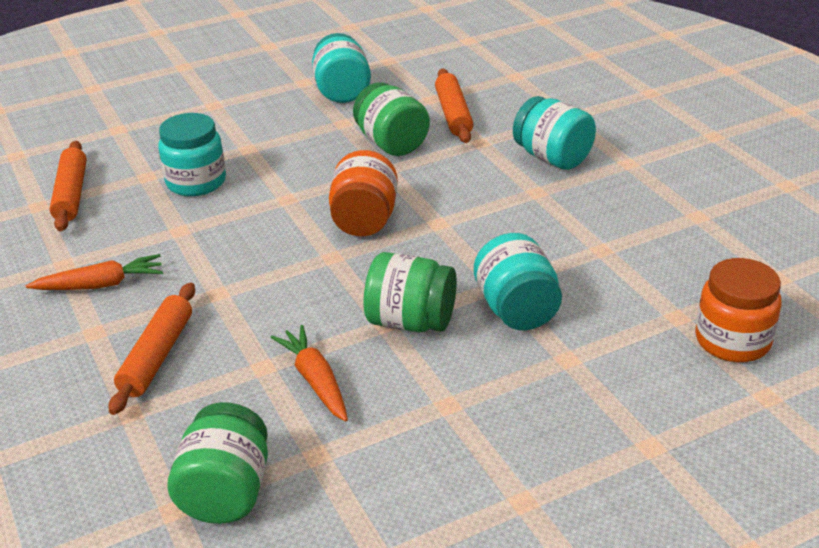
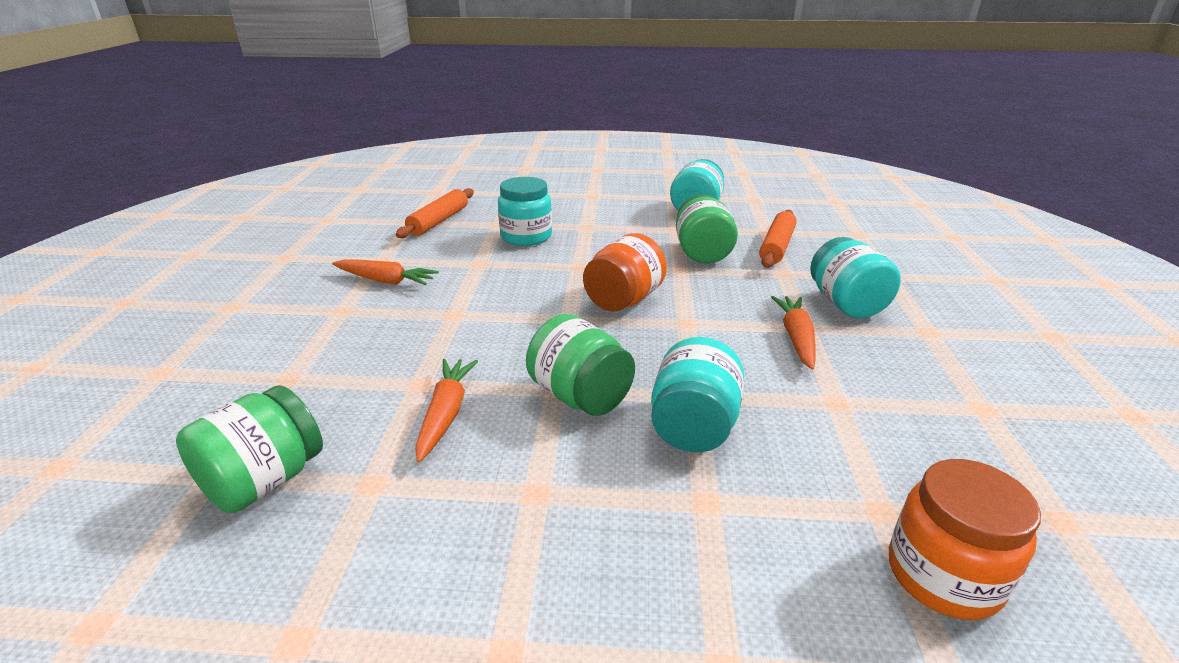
camera: 30 degrees right, 5 degrees down
(157, 356) = (358, 343): orange rolling pin -> none
(536, 205) = (796, 338): none -> orange carrot

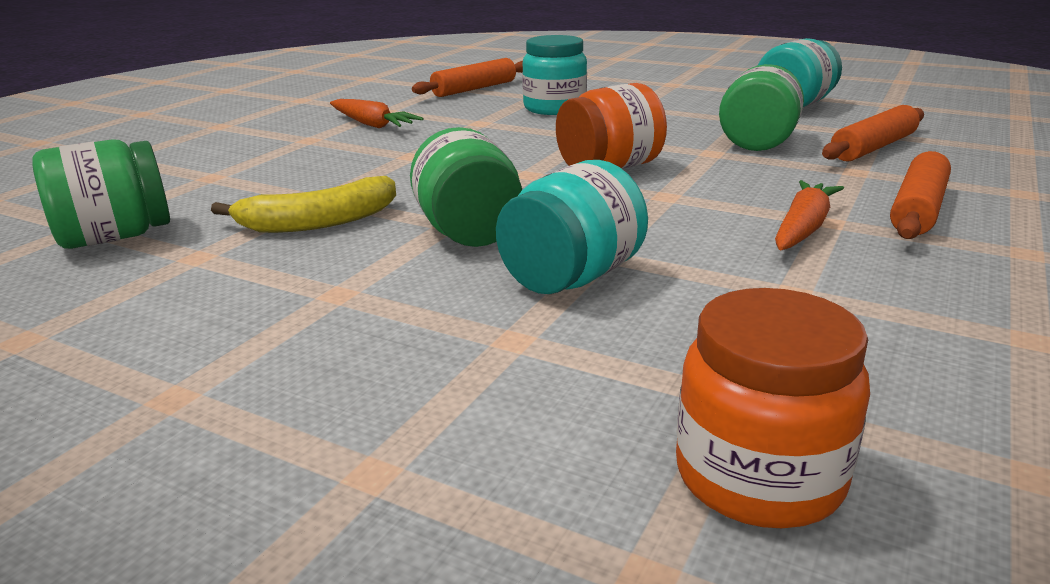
camera: 25 degrees right, 5 degrees down
(446, 414) = (318, 222): orange carrot -> yellow banana
(846, 304) = (918, 209): turquoise jar -> orange rolling pin

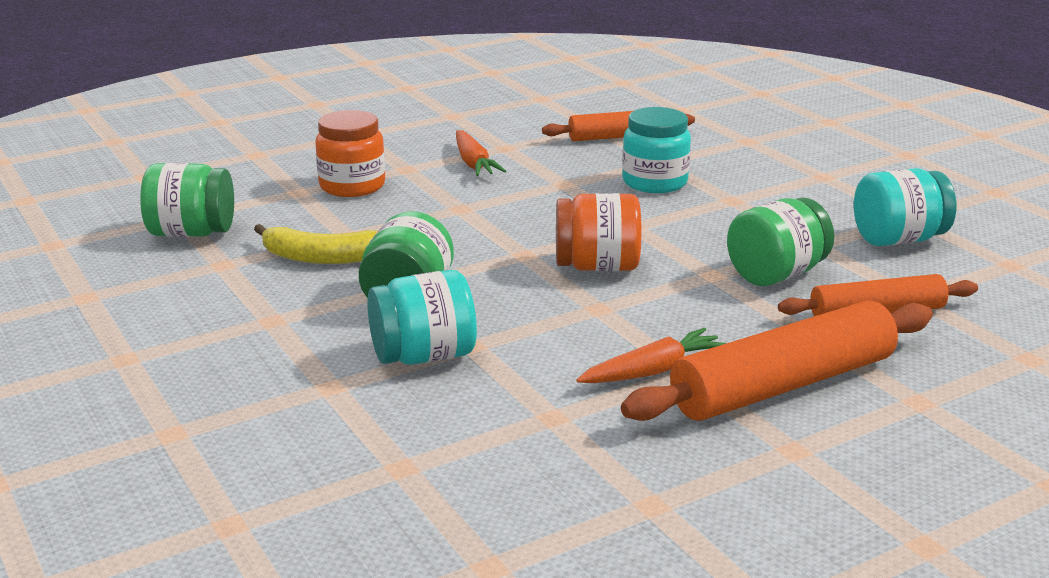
camera: 30 degrees right, 0 degrees up
(759, 477) = (345, 507): orange jar -> orange jar (352, 186)
(918, 209) = (783, 385): orange rolling pin -> orange rolling pin, size x1.64

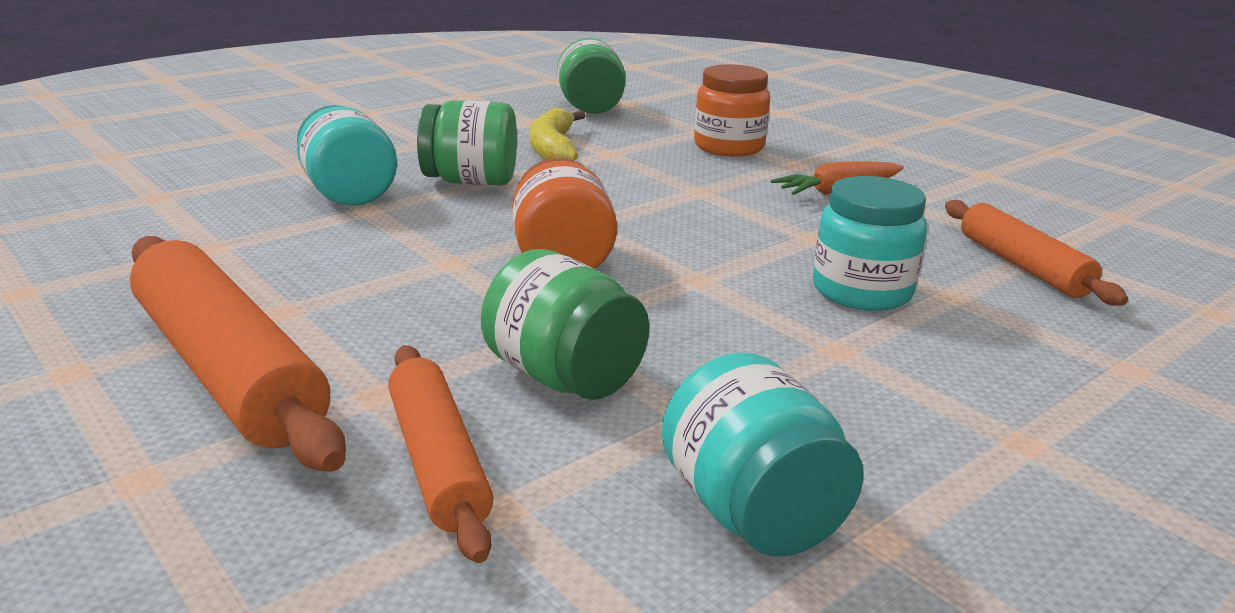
camera: 80 degrees right, 0 degrees up
(653, 371) = (289, 292): orange carrot -> none

